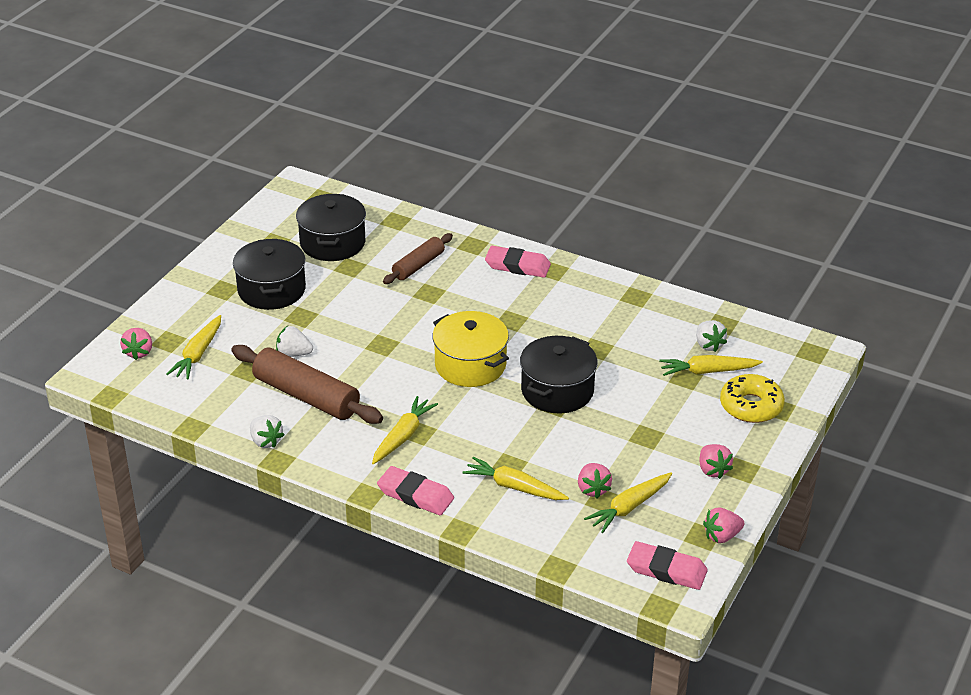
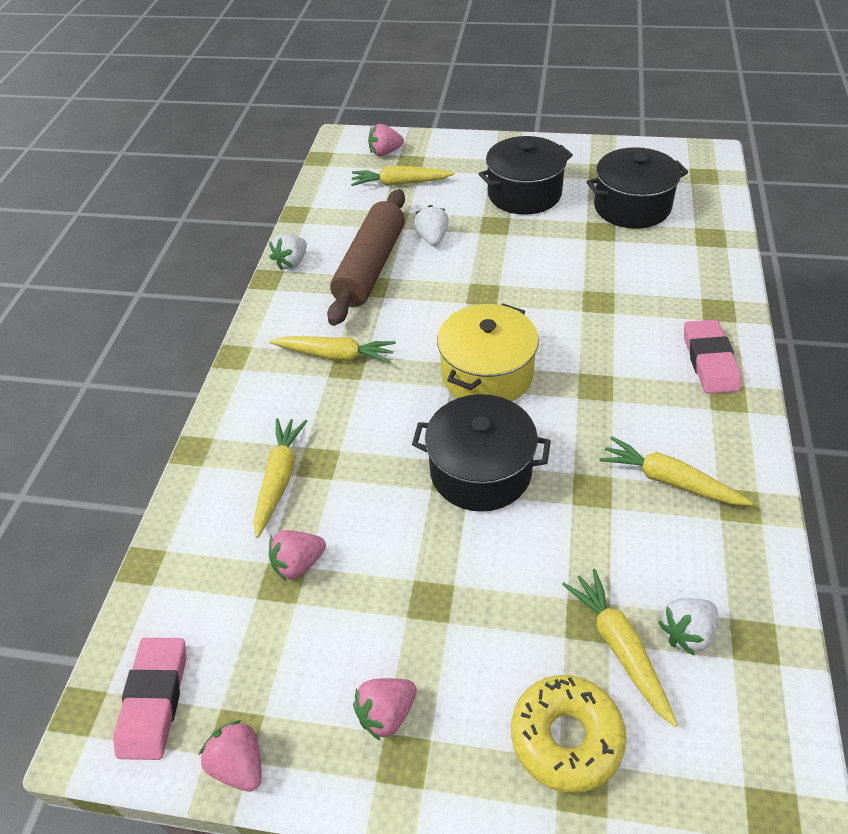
camera: 75 degrees right, 10 degrees up
(415, 495) = (242, 394): pink eraser -> none
(418, 265) = (642, 278): brown rolling pin -> none
(629, 507) = (273, 618): yellow carrot -> yellow carrot (669, 480)

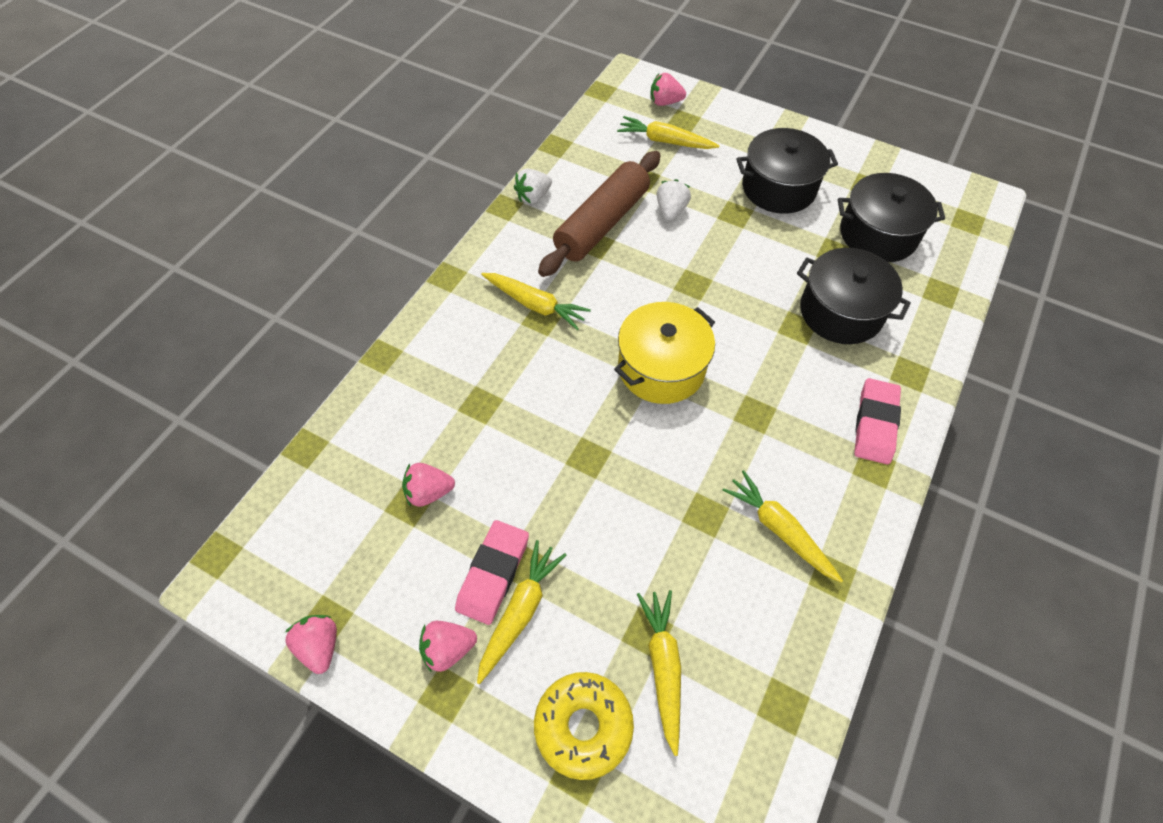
camera: 15 degrees right, 10 degrees up
(154, 700) = (275, 568): pink eraser -> pink eraser (493, 573)
(279, 479) = (442, 408): yellow carrot -> yellow carrot (520, 612)
(480, 471) = (615, 461): black pot -> black pot (840, 312)
(686, 633) = (727, 676): white strawberry -> none

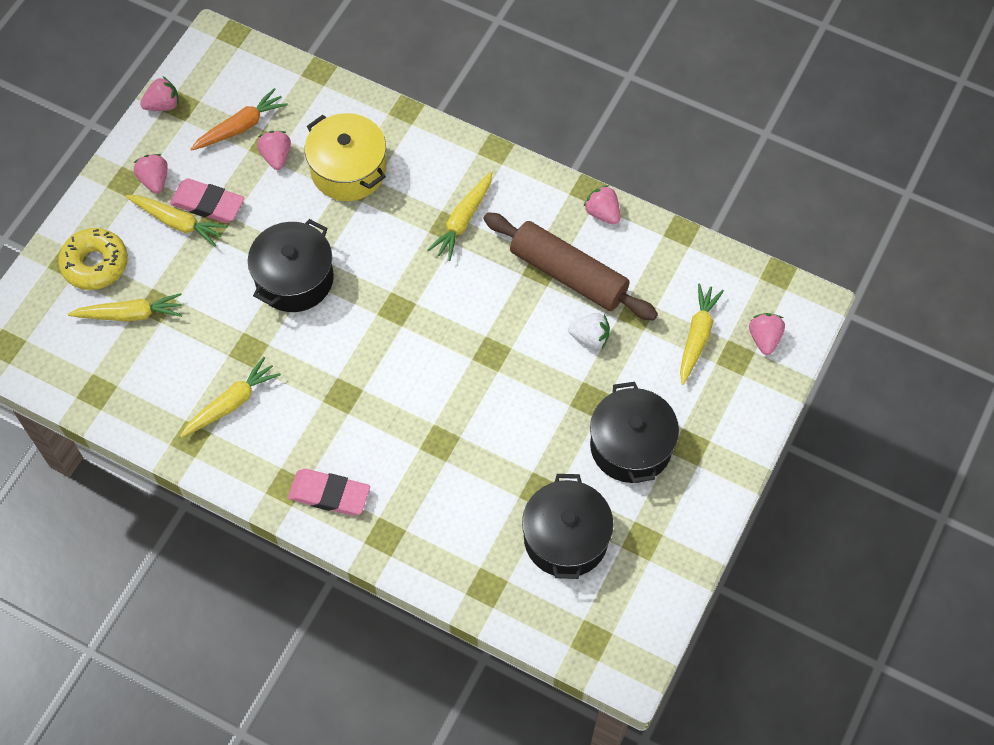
camera: 90 degrees right, 5 degrees up
(375, 537) = (241, 127): none -> orange carrot
(533, 197) = (602, 213): white strawberry -> pink strawberry
(661, 368) = (392, 322): yellow pot -> yellow pot (348, 170)
(840, 312) = (458, 484): black pot -> black pot (294, 279)

